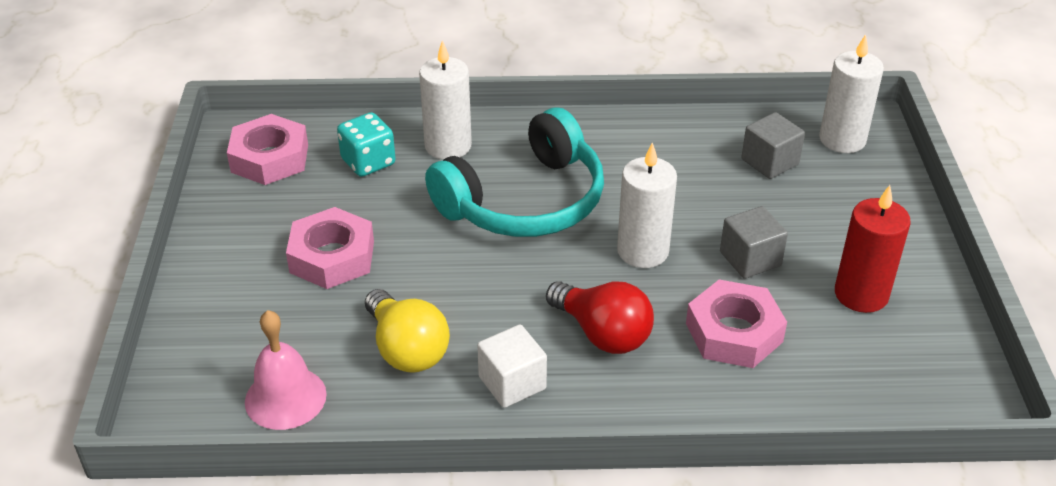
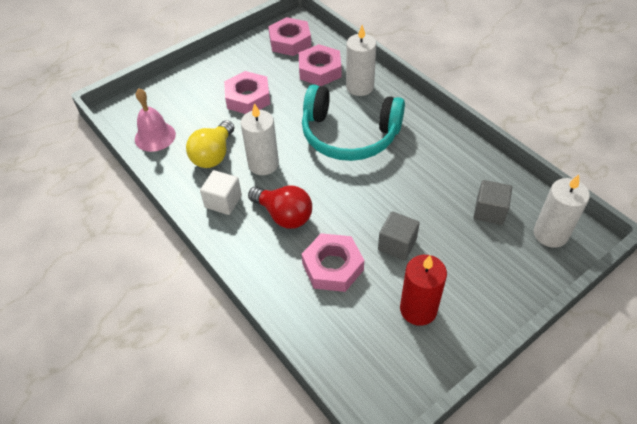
camera: 55 degrees right, 10 degrees up
(368, 162) = (320, 70): turquoise dice -> pink nut
(602, 334) = (284, 215): red light bulb -> red light bulb turned 60 degrees counterclockwise
(643, 251) = (358, 198): white candle -> white candle (263, 164)

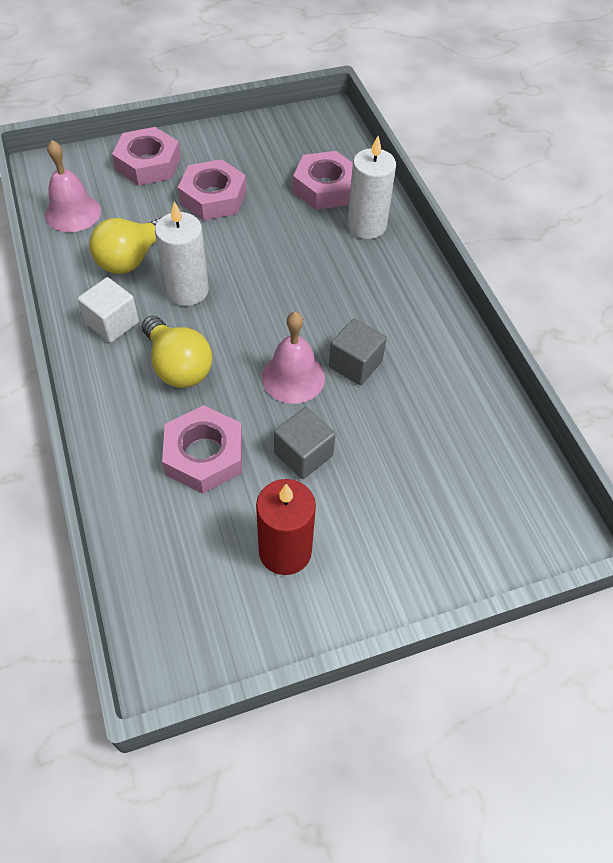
camera: 15 degrees right, 5 degrees up
(284, 215) = (178, 366): red light bulb -> yellow light bulb
(290, 41) = (306, 138): pink nut -> pink nut (148, 164)
(349, 135) = (318, 286): turquoise headphones -> none
(364, 198) = (293, 377): none -> pink bell
(489, 211) = (453, 452): grey cube -> grey cube (355, 364)
(550, 234) = (522, 512): white candle -> none

